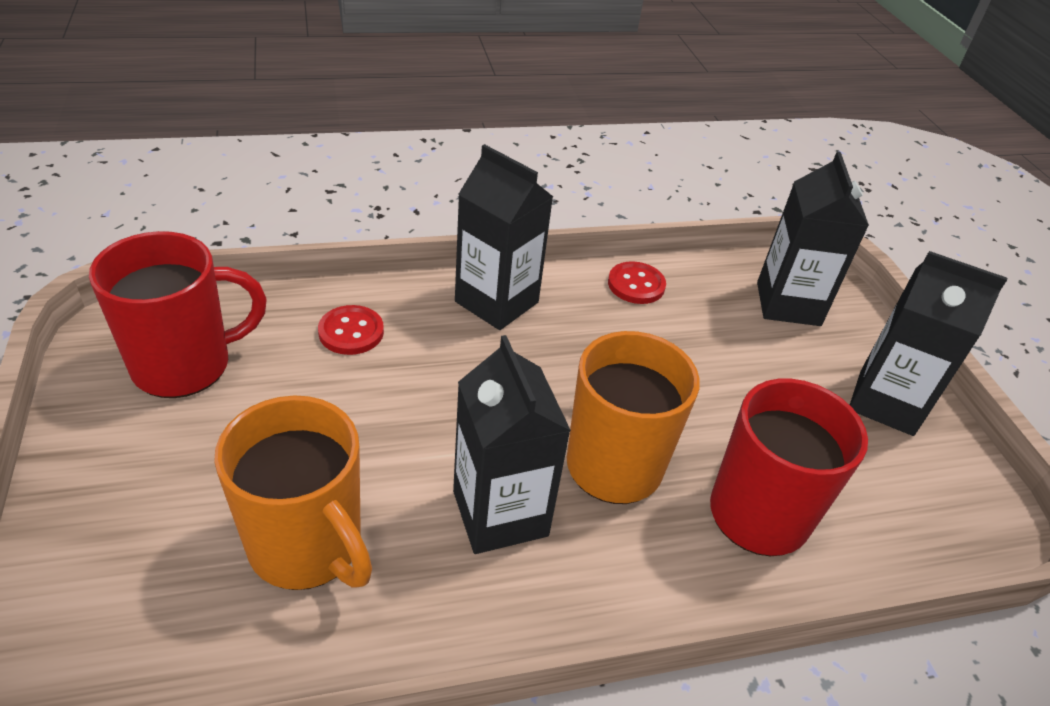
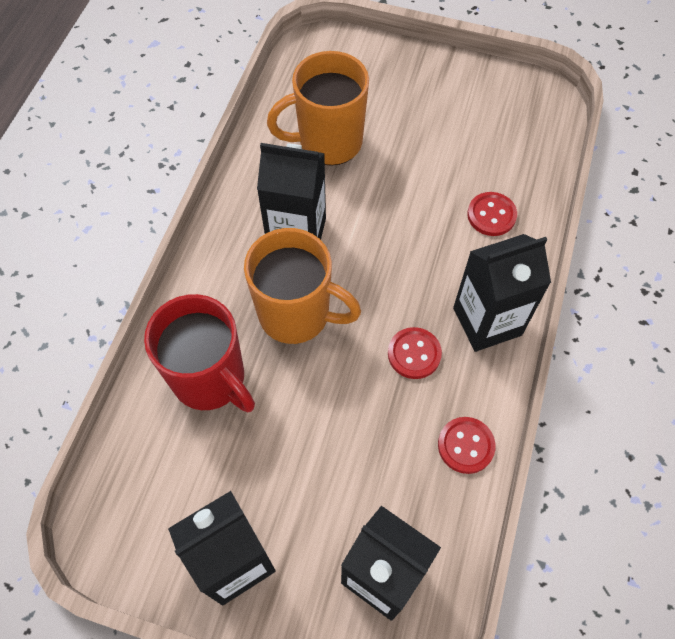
camera: 125 degrees right, 20 degrees up
(185, 365) = (496, 123): red mug -> none
(577, 344) = (414, 354): none -> red button

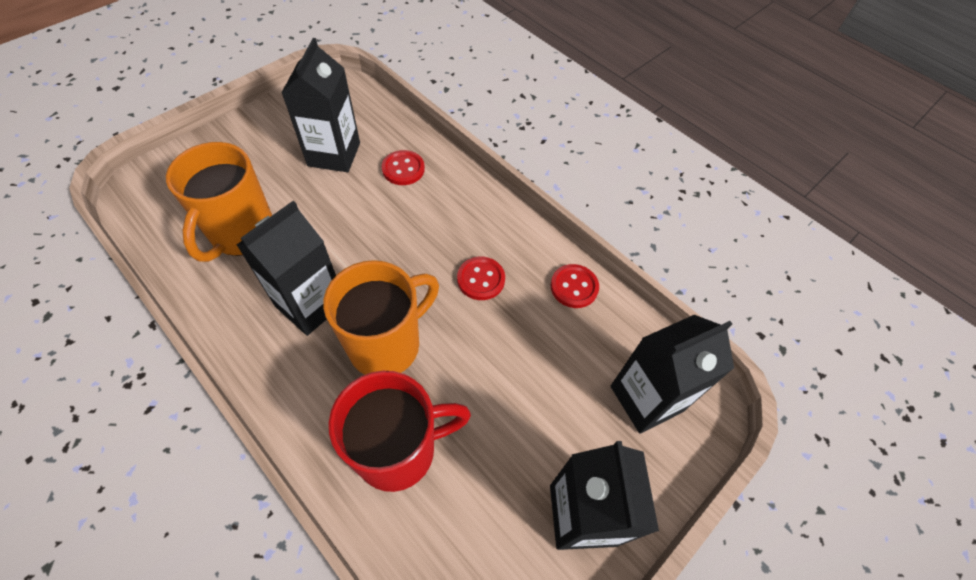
camera: 65 degrees left, 5 degrees down
(487, 321) = (486, 220): black carton -> black carton (334, 154)

